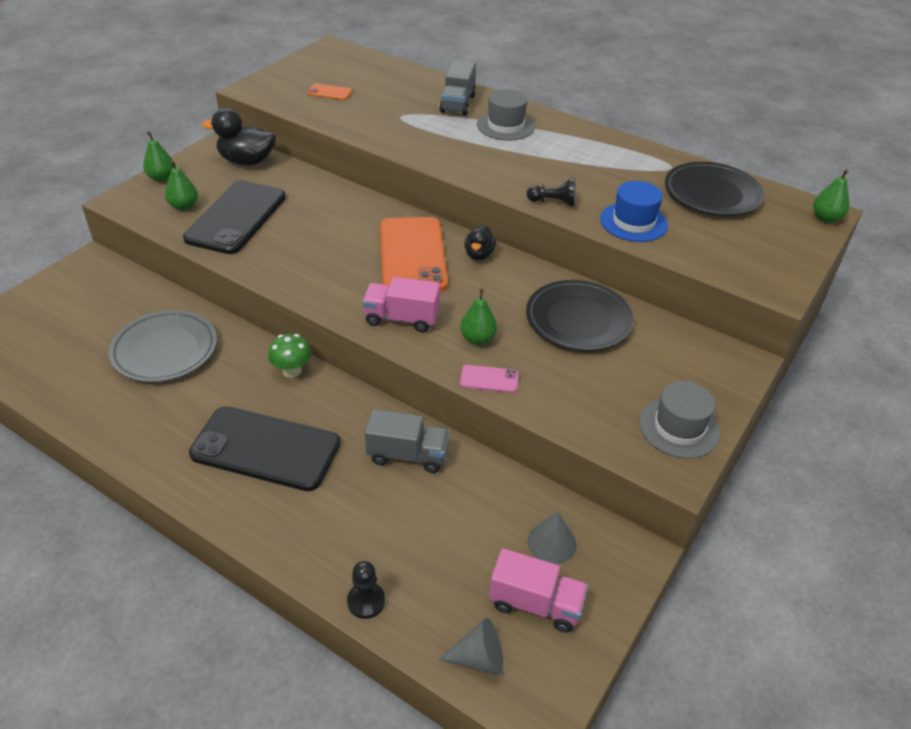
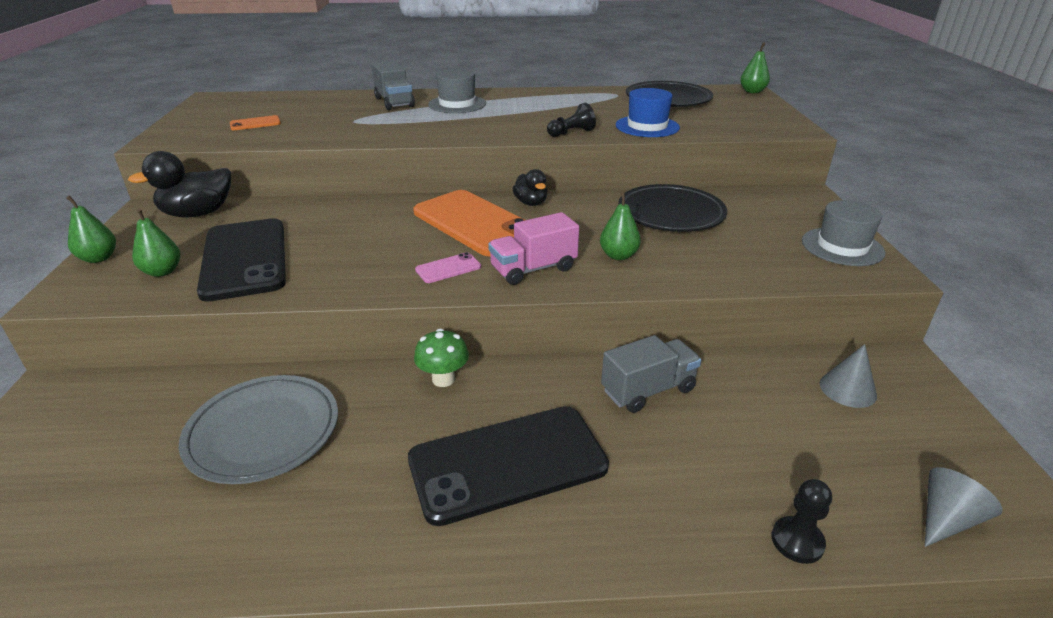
camera: 35 degrees left, 10 degrees down
(489, 379) = (672, 278): pink phone -> pink phone (448, 268)
(535, 604) = (910, 443): pink truck -> none

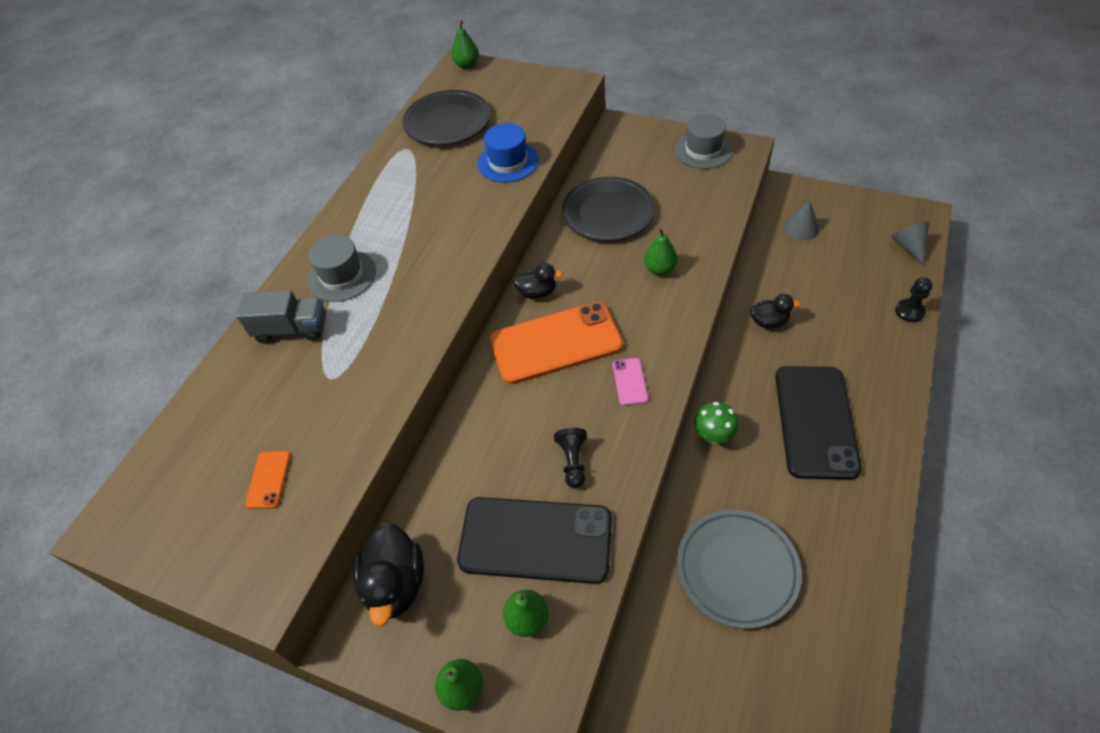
camera: 60 degrees left, 20 degrees up
(533, 269) = (656, 327): pink truck -> none
(571, 133) = (491, 215): black pawn -> black pawn (573, 462)
(648, 390) = (769, 322): grey truck -> black duck

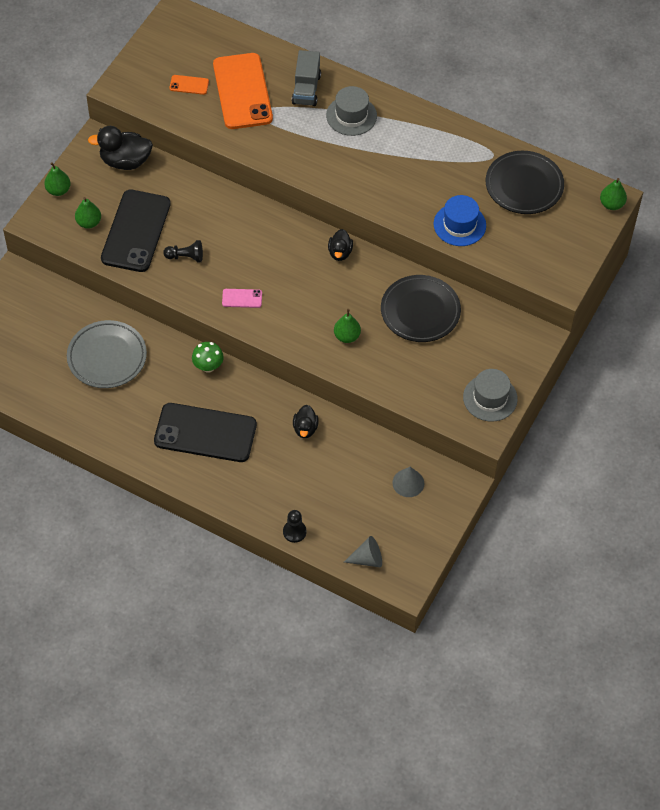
camera: 90 degrees right, 5 degrees up
(555, 343) = (287, 259): orange phone -> orange phone (242, 91)

